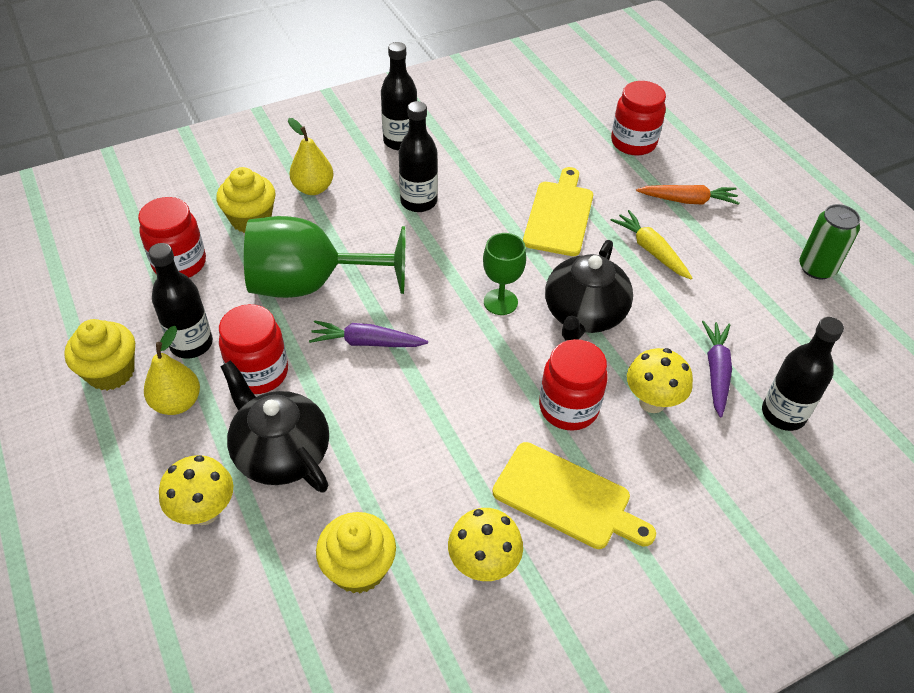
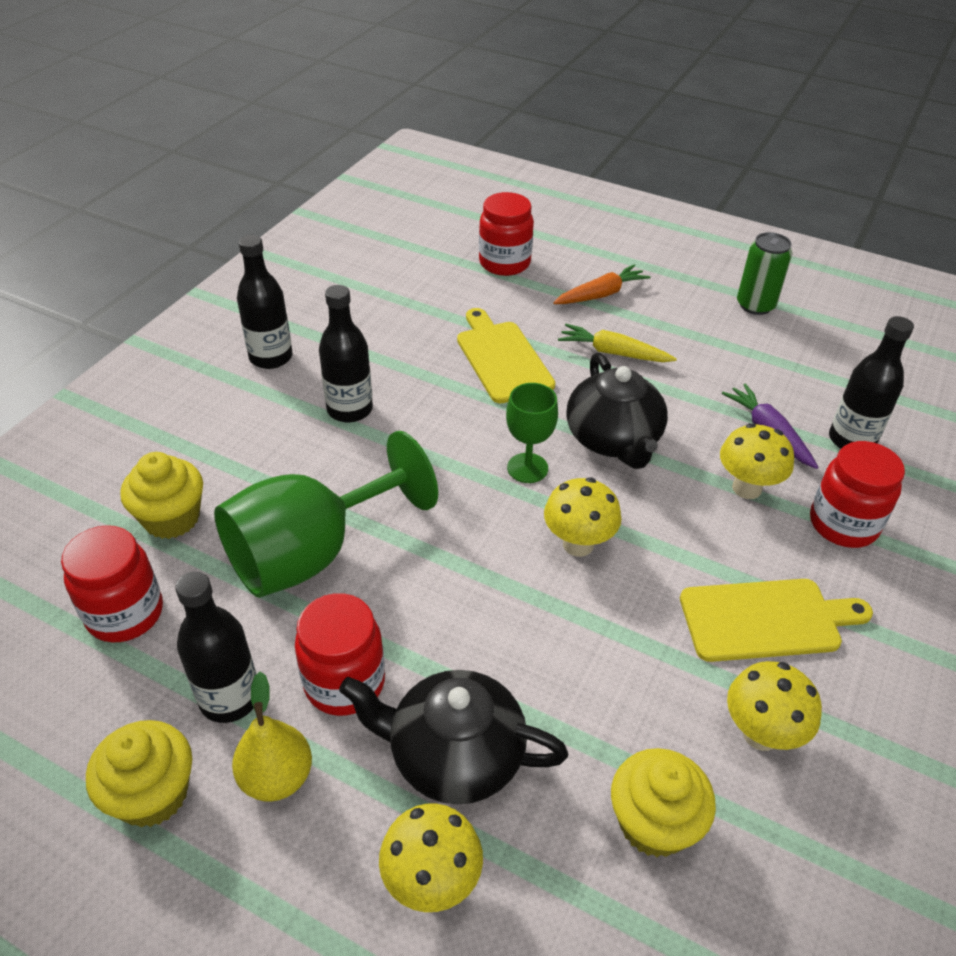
camera: 35 degrees left, 5 degrees down
(313, 188) = (216, 449): yellow pear -> none
(367, 342) = (434, 581): purple carrot -> none
(484, 372) = (578, 544): none -> yellow mushroom
(568, 408) = (685, 534): red jar -> red jar (843, 524)

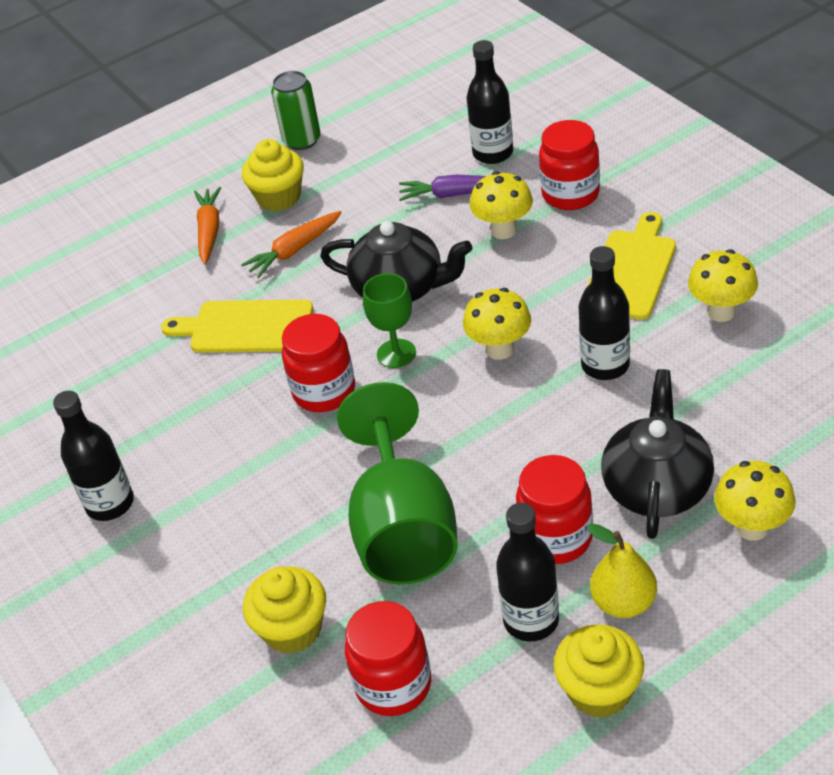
camera: 55 degrees left, 0 degrees up
(350, 409) = (235, 458): black bottle -> black bottle (605, 365)
(453, 755) = (657, 486): black teapot -> black teapot turned 150 degrees clockwise
(504, 263) = (106, 282): red jar -> red jar (324, 391)
(613, 353) = (294, 250): yellow carrot -> orange carrot
(654, 823) = (761, 392): yellow cupcake -> yellow cupcake (279, 197)

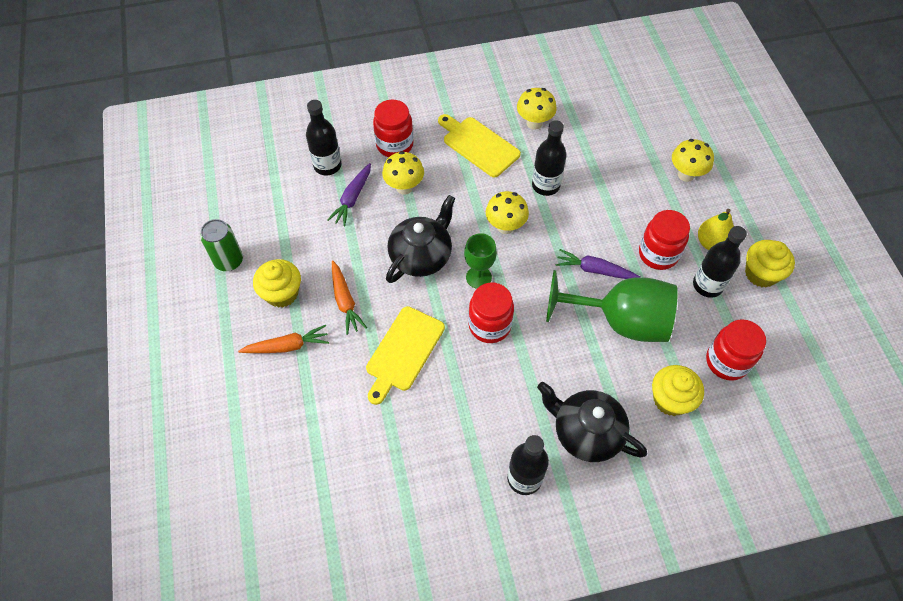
camera: 75 degrees left, 15 degrees up
(209, 231) = (287, 346): orange carrot -> orange carrot turned 150 degrees clockwise
(480, 471) = (595, 270): none -> purple carrot
(657, 486) = (642, 199): black teapot -> black teapot (586, 432)

